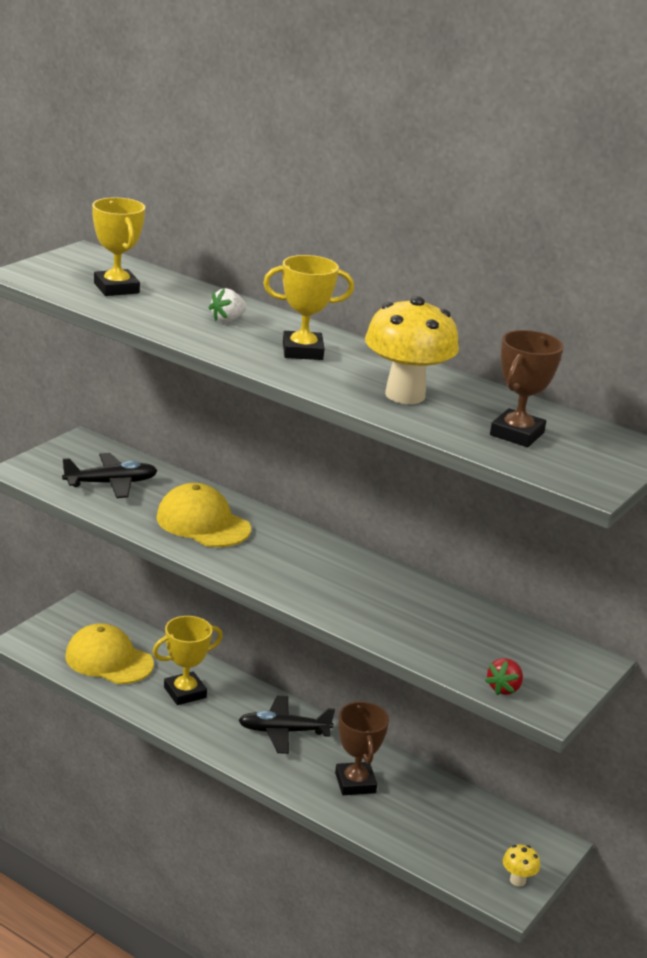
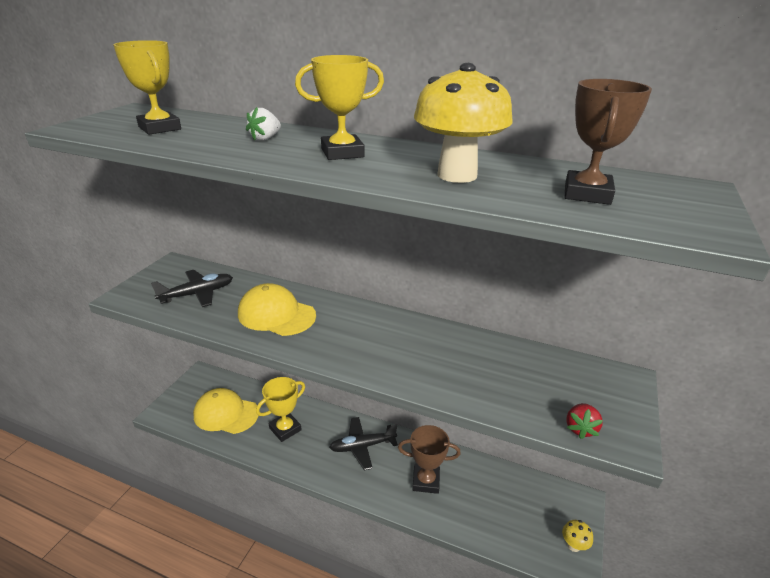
camera: 10 degrees left, 5 degrees up
(355, 783) = (426, 481): brown trophy -> brown trophy turned 60 degrees counterclockwise

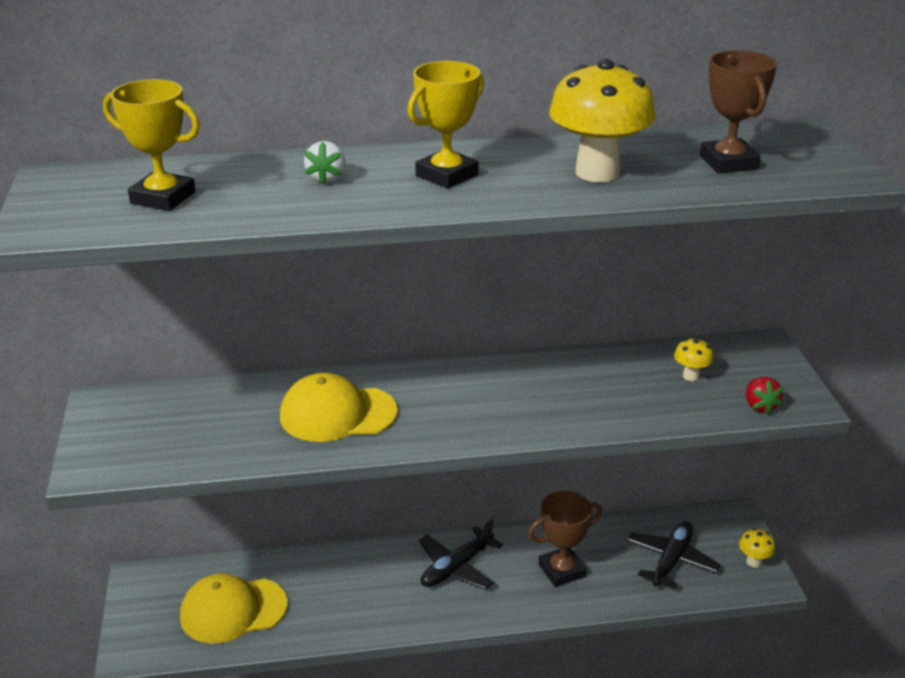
camera: 30 degrees left, 0 degrees up
(198, 294) = (197, 427): black plane -> black plane (671, 560)
(285, 429) = (337, 592): yellow trophy -> none
(540, 380) = (691, 376): none -> yellow mushroom

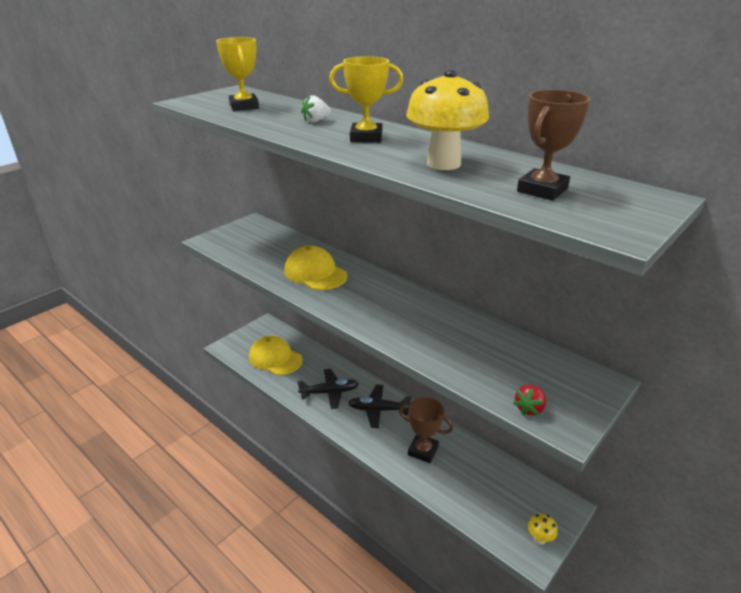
camera: 50 degrees right, 0 degrees up
(671, 560) = (489, 495): black plane -> black plane (330, 392)
(691, 376) = (516, 365): yellow mushroom -> none

